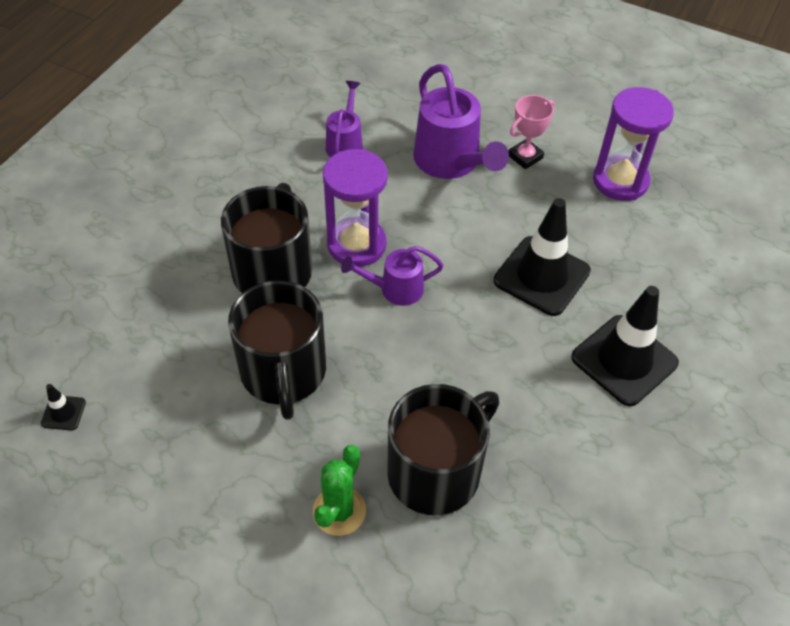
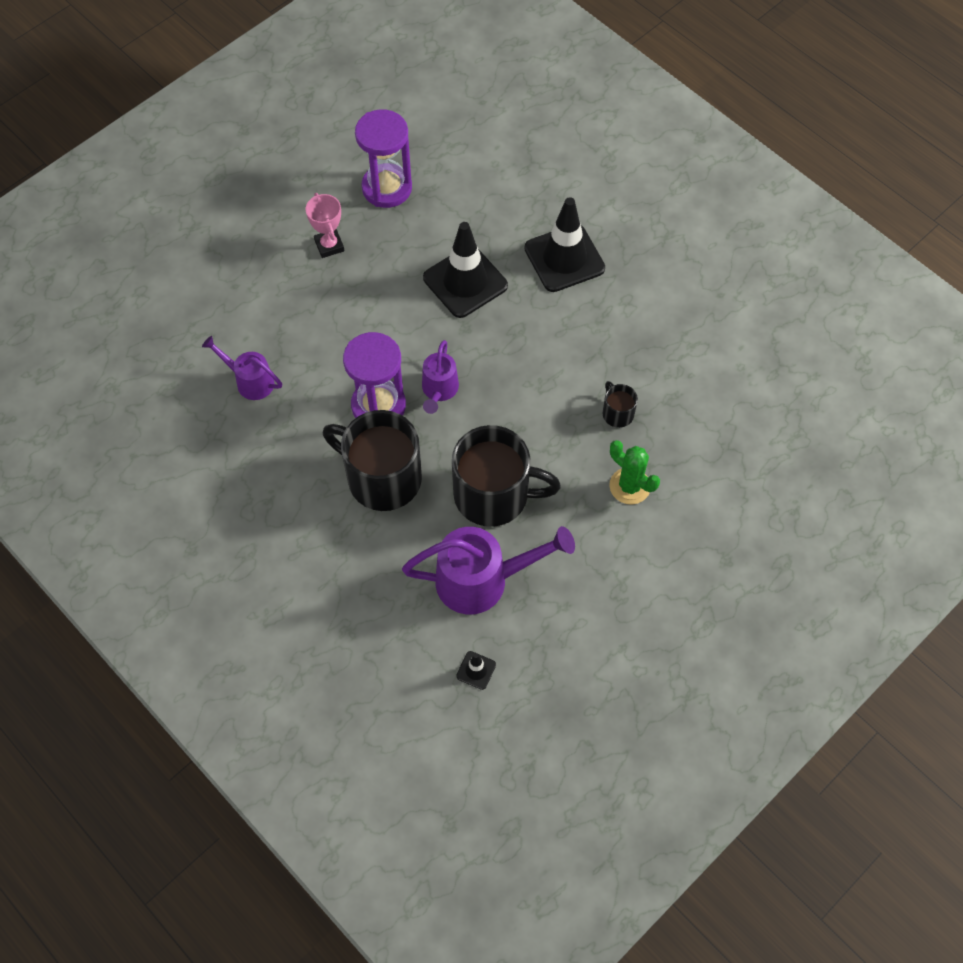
camera: 70 degrees left, 10 degrees up
(436, 471) = (617, 413): black mug -> black mug, size x0.44
(451, 163) = (312, 304): purple watering can -> purple watering can (483, 580)

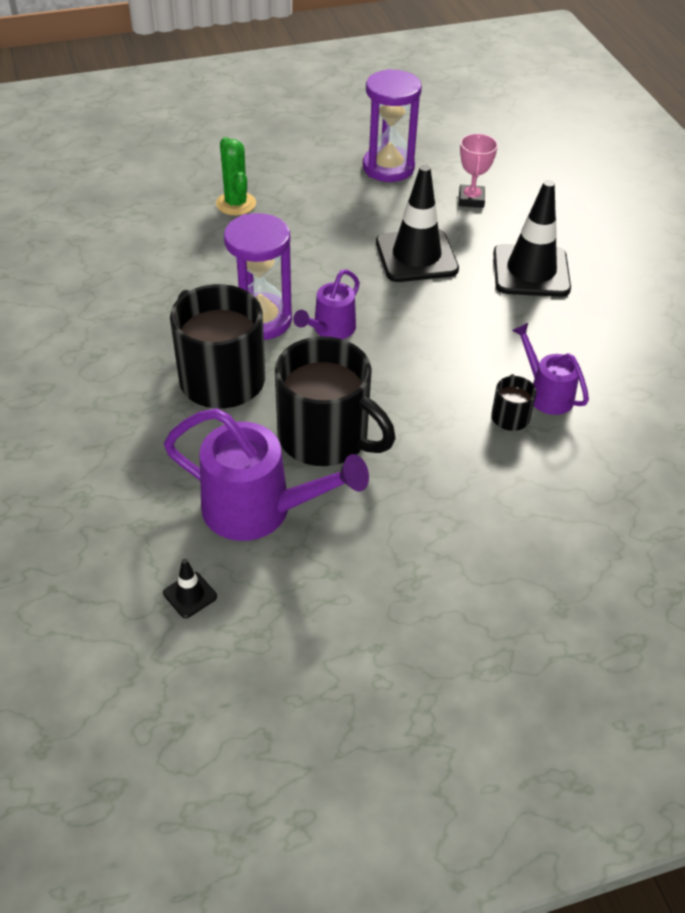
camera: 25 degrees right, 15 degrees down
(250, 381) = (155, 259): purple watering can -> purple watering can (546, 393)
(329, 245) = (304, 189): pink trophy -> pink trophy (471, 199)
(629, 486) = (484, 488): green cactus -> green cactus (236, 204)

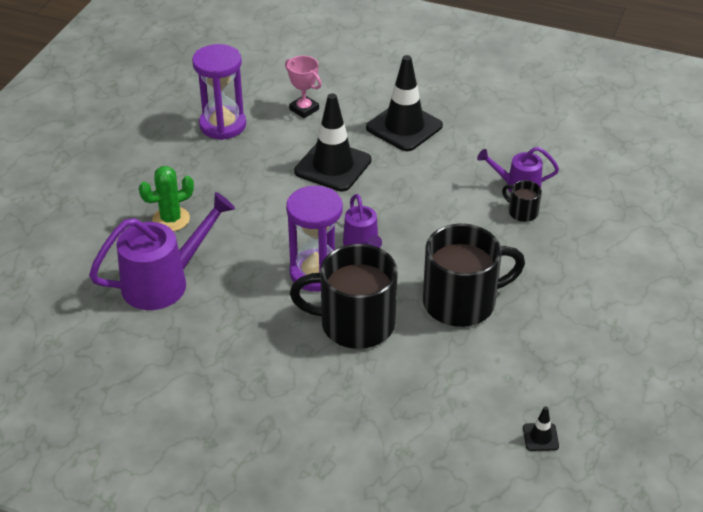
camera: 50 degrees left, 5 degrees down
(236, 204) = (171, 219): green cactus -> green cactus turned 45 degrees counterclockwise
(260, 510) = (497, 367): purple watering can -> purple watering can (165, 282)

